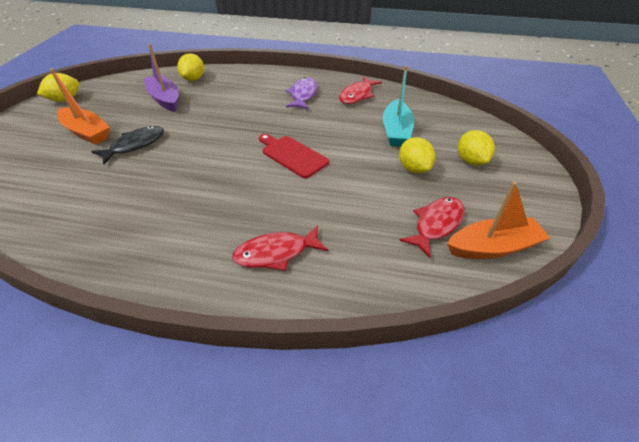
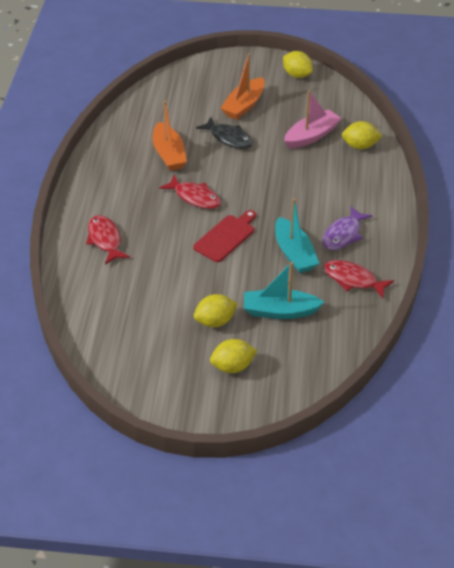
camera: 85 degrees right, 0 degrees up
(165, 99) = (311, 136): purple boat -> pink boat
(303, 95) = (343, 234): purple fish -> purple fish turned 120 degrees clockwise
(322, 119) = (294, 253): none -> turquoise boat
(436, 224) = (139, 331): red fish -> red fish (195, 197)
(492, 247) = (114, 364): orange boat -> orange boat (169, 154)

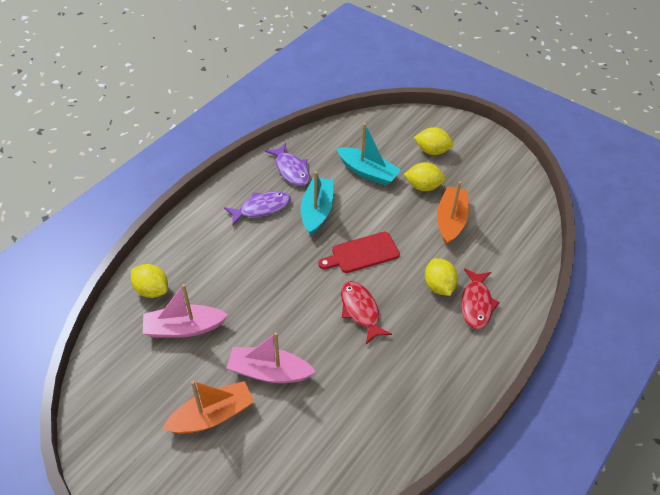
camera: 150 degrees left, 5 degrees up
(169, 154) = (350, 383): orange boat -> orange boat (450, 221)
(229, 138) = (269, 372): black fish -> pink boat
(297, 75) = (106, 435): yellow lemon -> yellow lemon (439, 286)
(353, 279) = (291, 170): red fish -> purple fish

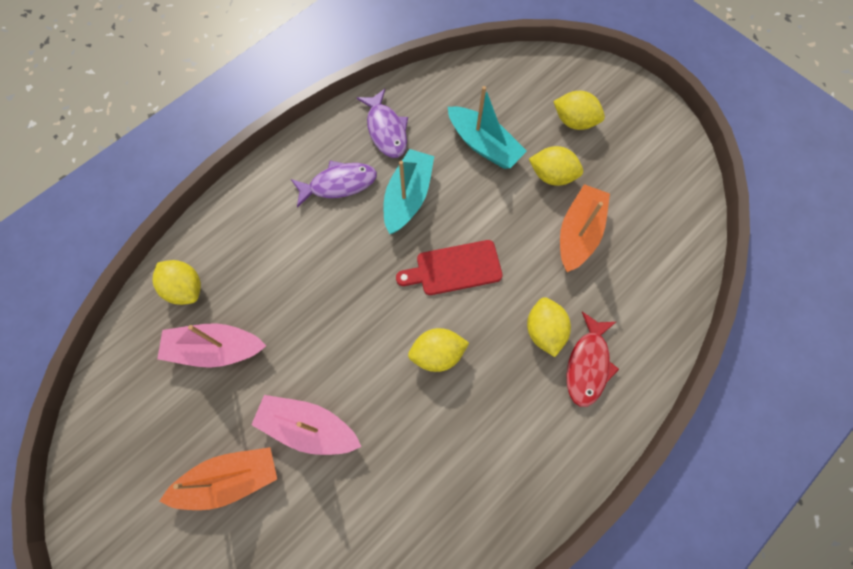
camera: 10 degrees right, 20 degrees up
(360, 310) = (437, 354): red fish -> yellow lemon

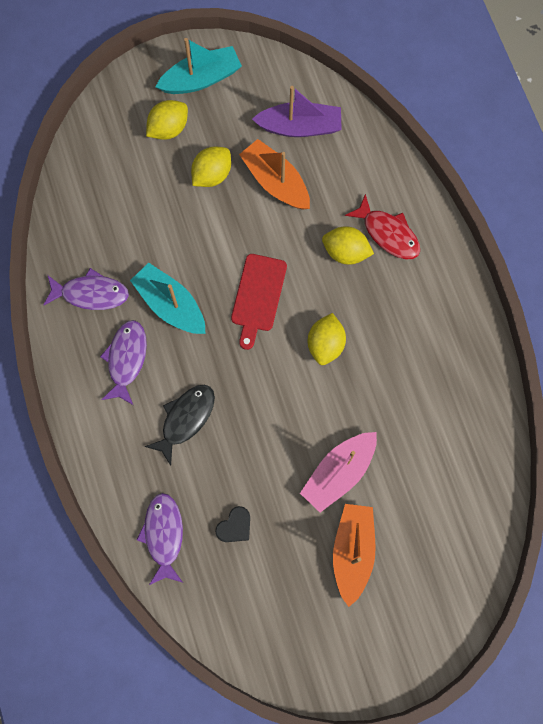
camera: 65 degrees left, 5 degrees up
(185, 288) = (163, 535): yellow lemon -> purple fish
(216, 349) = (235, 526): pink boat -> black heart
(304, 258) = (185, 419): none -> black fish
(483, 145) = (151, 216): turquoise boat -> turquoise boat (201, 79)
(647, 230) = (299, 127): none -> purple boat

